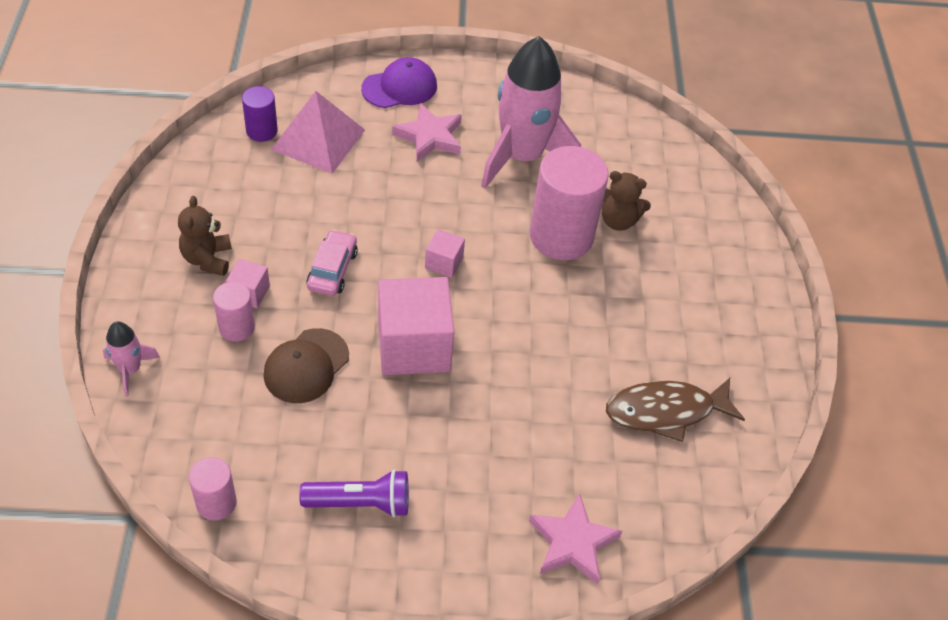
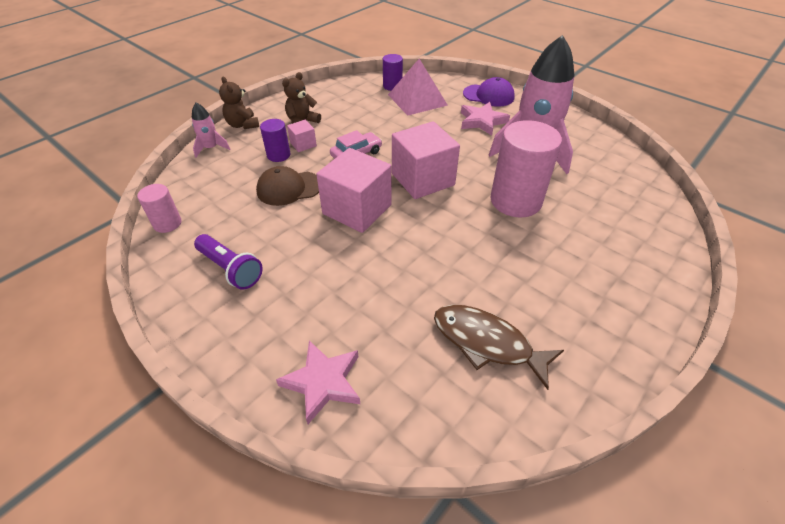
camera: 45 degrees right, 5 degrees down
(237, 327) = (278, 155): pink cylinder -> purple cylinder
(444, 263) = (423, 179): pink cube -> pink cube, size x2.14
(618, 220) = (567, 211): brown teddy bear -> brown teddy bear (243, 125)

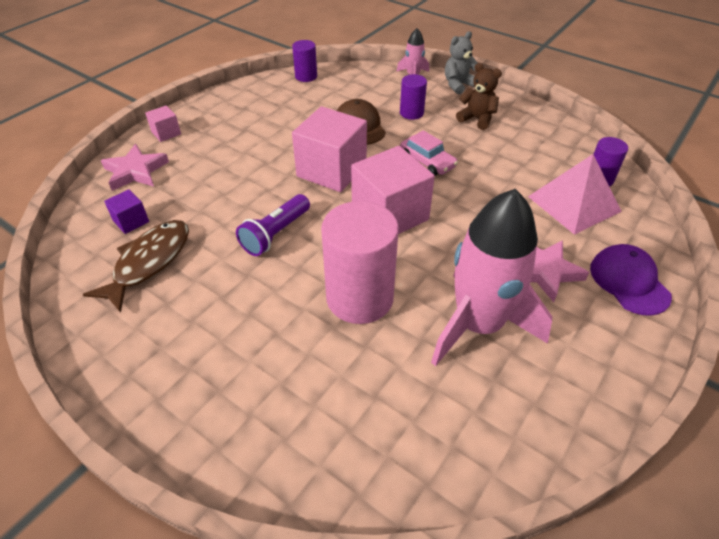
camera: 85 degrees right, 0 degrees up
(167, 223) = (306, 76): pink cylinder -> purple cylinder
(230, 269) = (253, 113): purple flashlight -> purple flashlight (275, 234)
(243, 125) = (458, 85): brown teddy bear -> grey teddy bear
(303, 144) = (435, 125): pink cube -> pink cube (166, 133)
(421, 371) = (131, 221): none -> purple cube
(488, 95) = (629, 282): purple cap -> purple cap turned 150 degrees clockwise

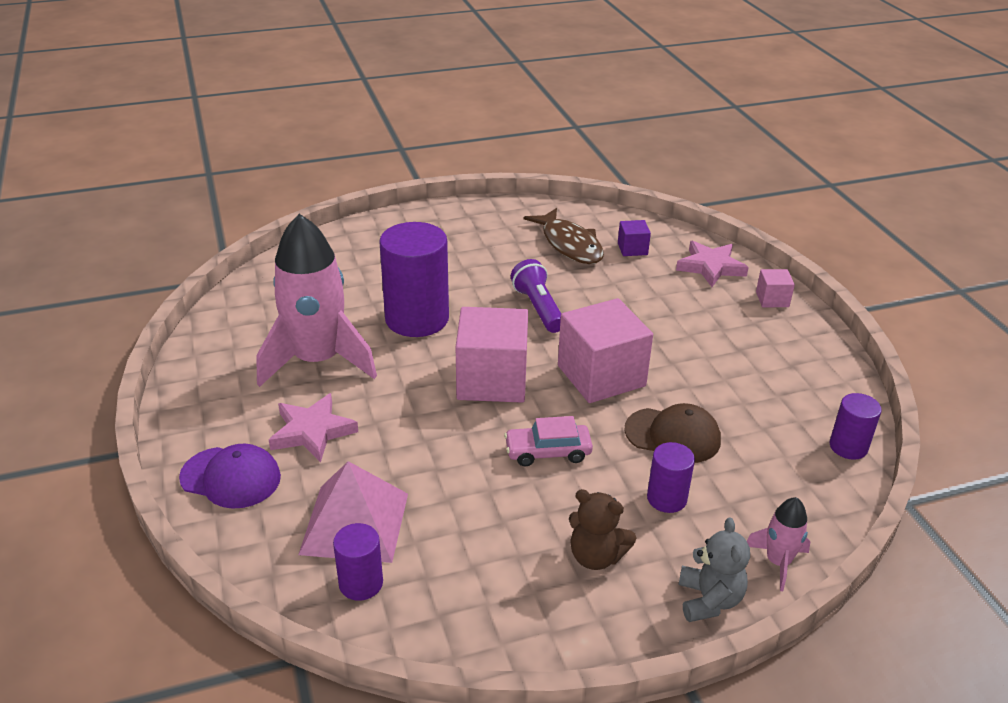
camera: 125 degrees right, 10 degrees down
(359, 298) = (417, 319): pink cylinder -> purple cylinder
(477, 119) = (596, 556): brown teddy bear -> brown teddy bear turned 45 degrees clockwise

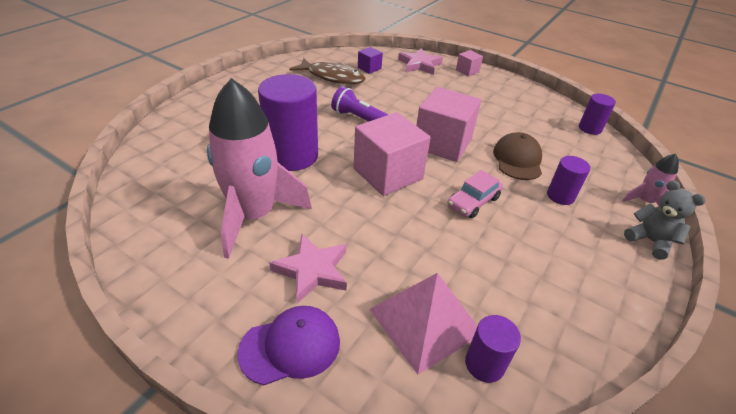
camera: 40 degrees left, 5 degrees up
(596, 556) = (576, 250): brown teddy bear -> none
(673, 435) = (517, 159): brown cap -> brown cap turned 60 degrees counterclockwise

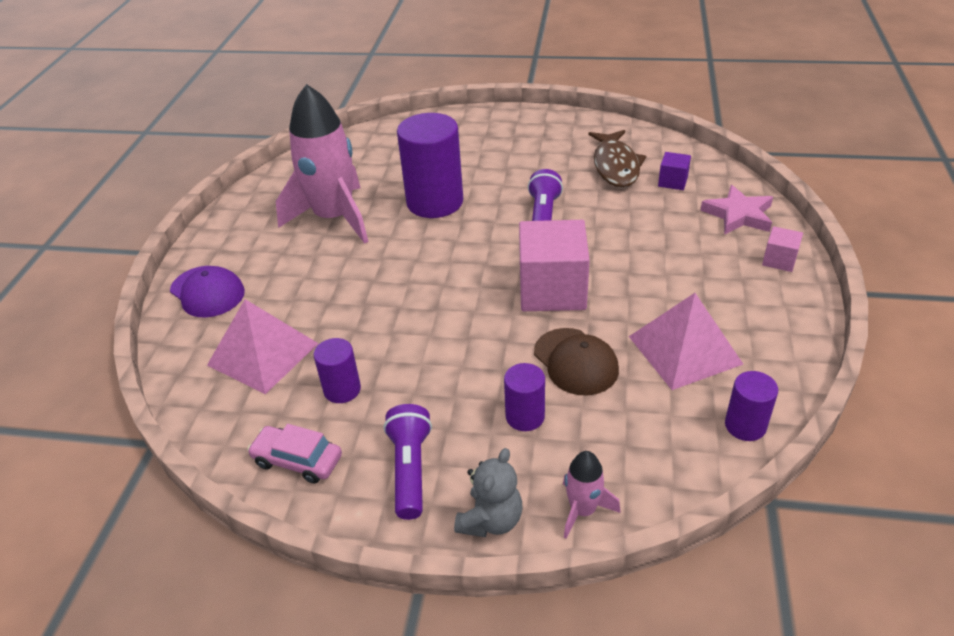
camera: 70 degrees right, 0 degrees up
(312, 270) = (288, 273): pink star -> none
(388, 174) = (455, 269): pink cube -> none
(473, 202) = (454, 343): pink car -> pink car (297, 460)
(484, 364) = (231, 402): purple cylinder -> purple cylinder (342, 389)
(517, 159) = (575, 361): brown cap -> brown cap turned 75 degrees clockwise
(524, 122) = (684, 350): none -> pink pyramid
(598, 265) = (410, 469): none -> purple flashlight

